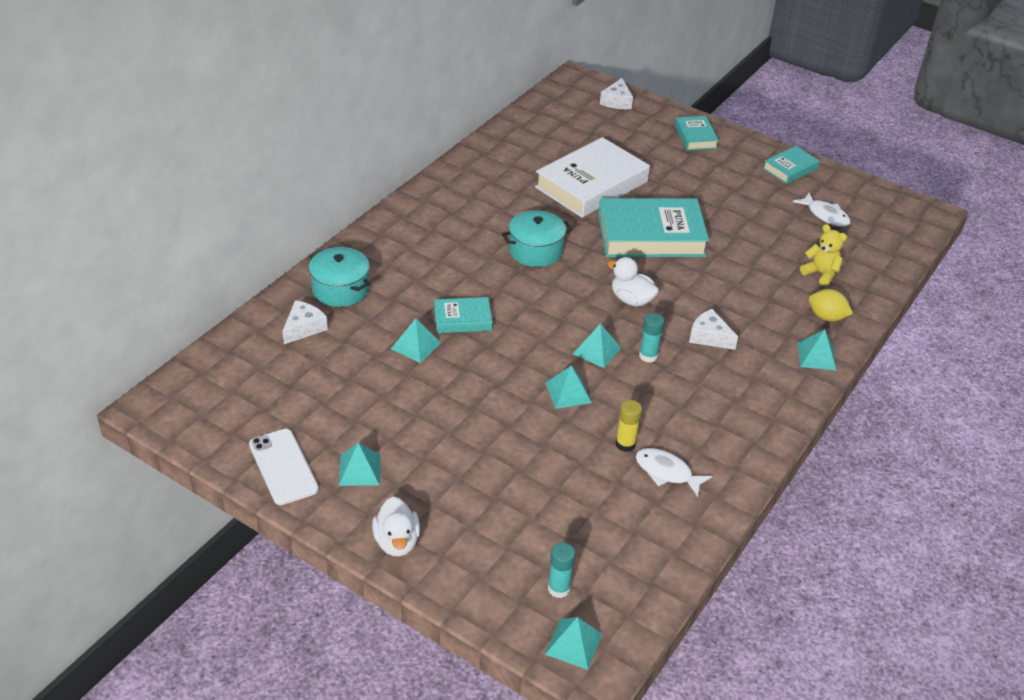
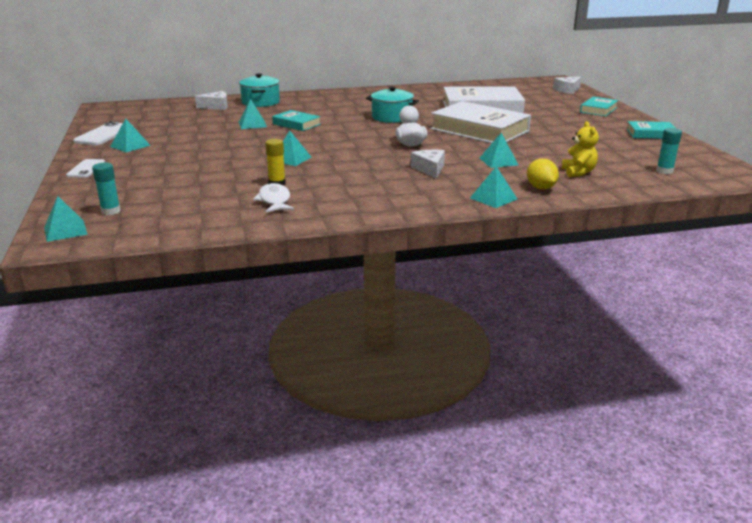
camera: 45 degrees right, 15 degrees down
(397, 542) = (86, 169): white duck -> white phone
(597, 350) = (344, 152): turquoise pyramid -> turquoise pyramid (498, 161)
(648, 356) = (371, 163): turquoise glue stick -> turquoise glue stick (664, 171)
(651, 235) = (479, 130): turquoise book -> white book
(825, 215) = (639, 155): white fish -> none

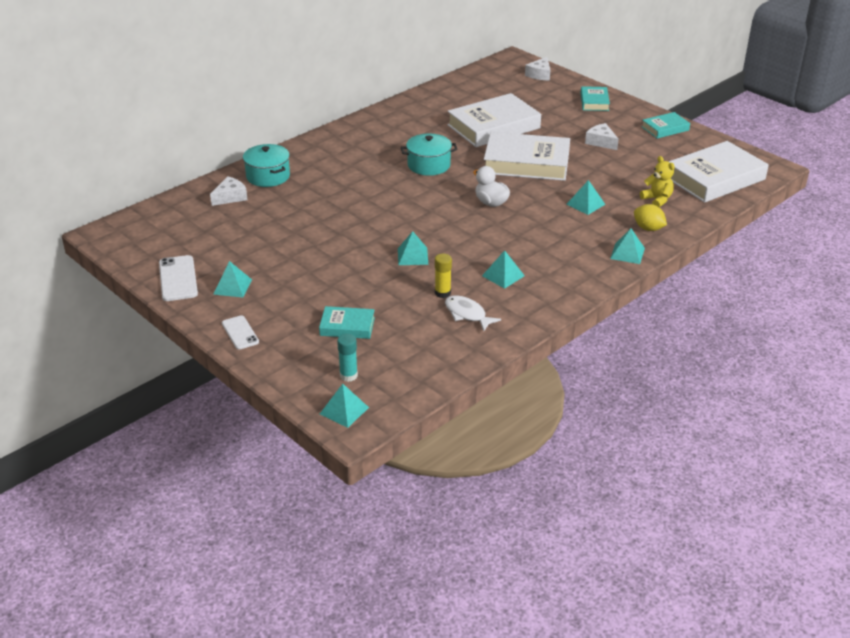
camera: 30 degrees left, 10 degrees up
(252, 124) = (309, 215): turquoise pyramid -> turquoise pyramid (503, 275)
(296, 124) = (352, 203): turquoise book -> turquoise book (347, 326)
(429, 169) = (543, 232): white cheese -> white cheese (601, 142)
(664, 171) = (714, 178): turquoise glue stick -> white book

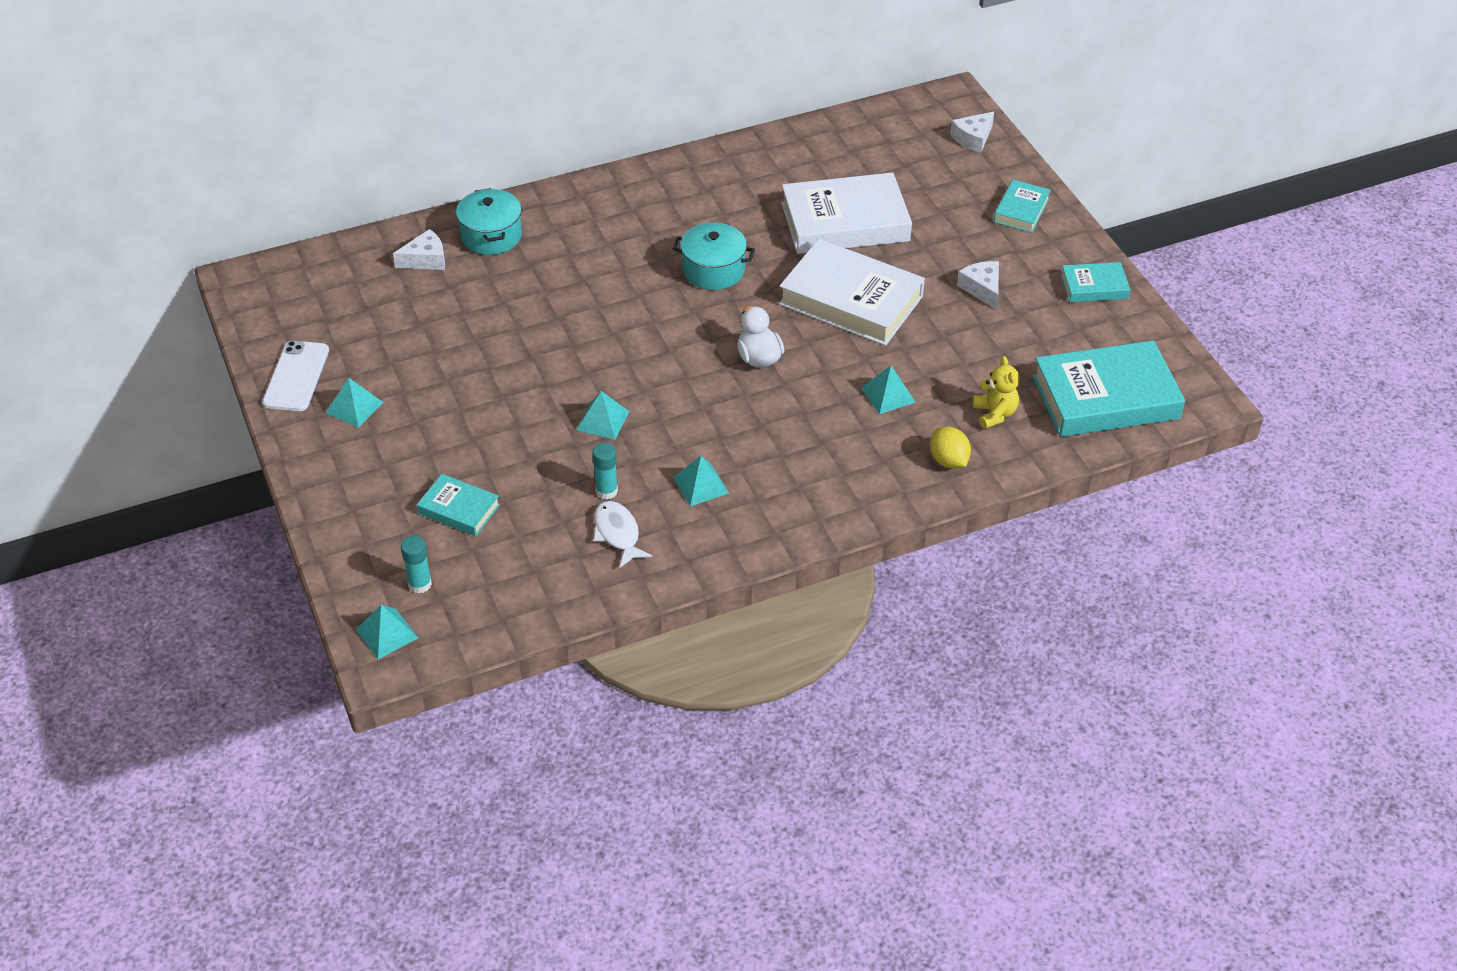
camera: 20 degrees right, 10 degrees up
(240, 333) = (327, 481): white phone -> none
(442, 293) = (606, 491): yellow glue stick -> turquoise glue stick
(627, 253) = (891, 494): turquoise pyramid -> none
(714, 178) = (1105, 397): white book -> turquoise book

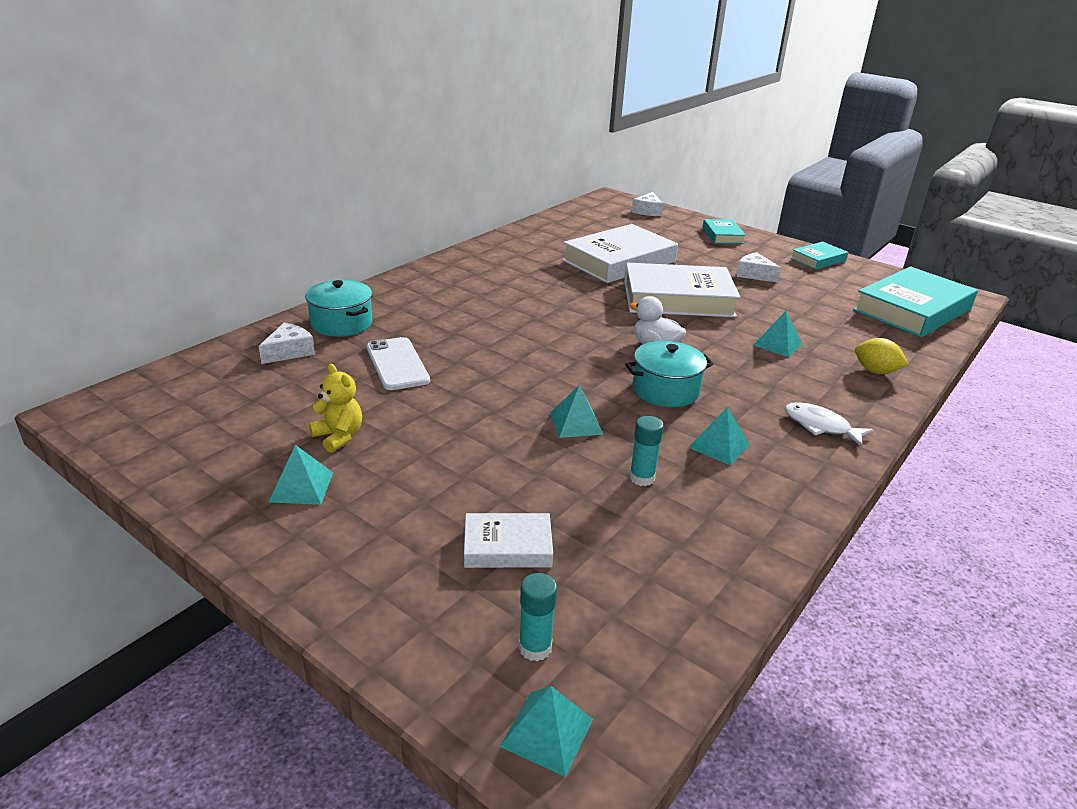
camera: 30 degrees left, 15 degrees down
(296, 376) = (207, 478): white phone -> white phone (397, 364)
(459, 509) = (507, 546): turquoise book -> white book
(618, 533) = (694, 511): white fish -> white fish (820, 426)
(713, 270) = (556, 304): turquoise pot -> turquoise pot (665, 390)
(994, 414) = (862, 336): yellow teddy bear -> yellow teddy bear (339, 437)

